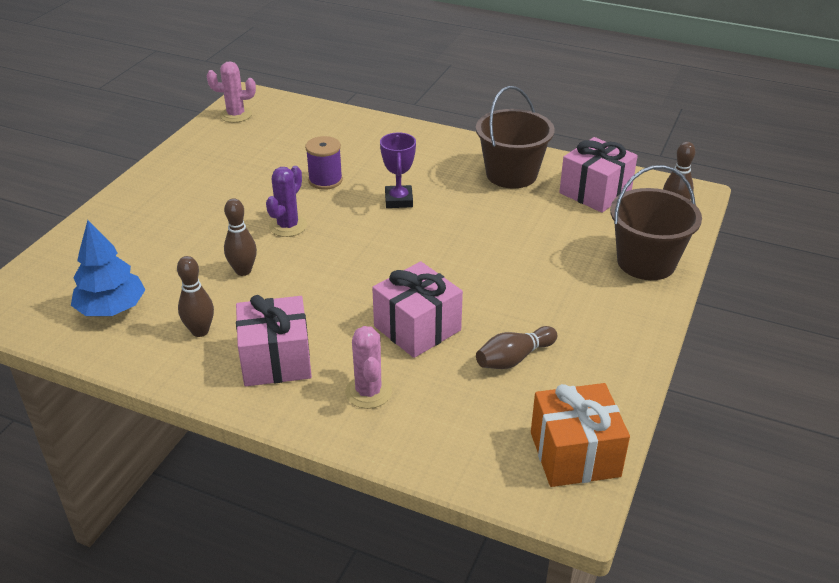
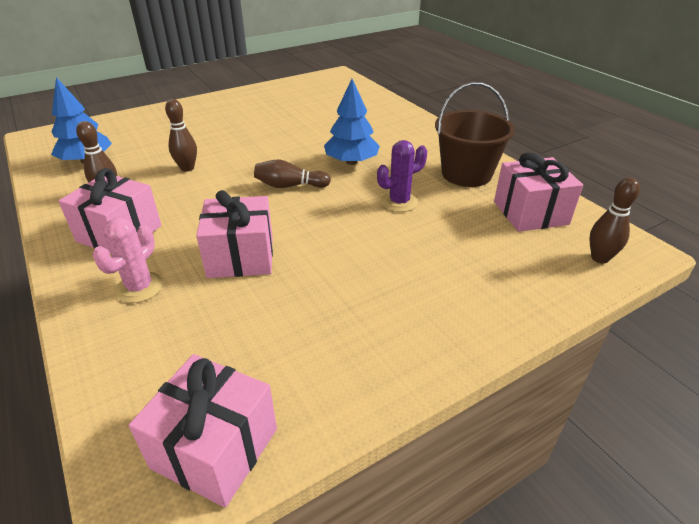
camera: 35 degrees right, 0 degrees up
(236, 115) = (314, 81): pink cactus -> none
(288, 226) = (254, 152): purple cactus -> purple cactus (399, 202)
(325, 180) = (317, 133): purple spool -> none
(398, 200) = (351, 162): purple trophy -> blue tree
(514, 358) = (282, 320): brown bowling pin -> brown bowling pin (290, 186)
(574, 454) = (215, 448): orange gift -> pink gift
(646, 262) = (516, 292): brown bucket -> none

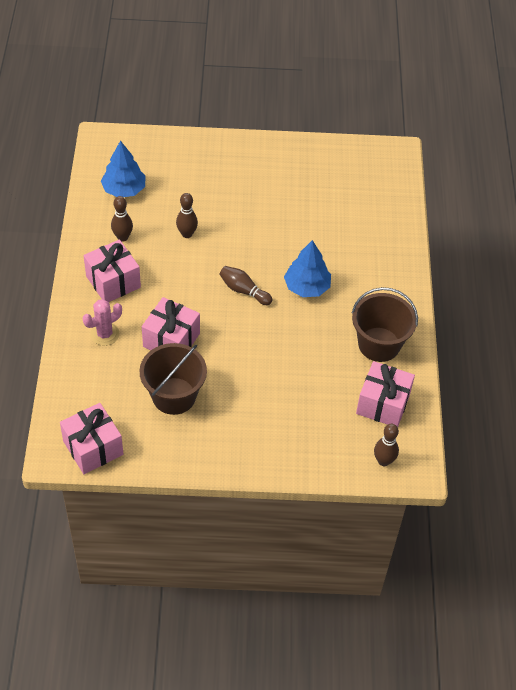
camera: 30 degrees right, 15 degrees up
(293, 311) = (174, 396): none -> brown bucket
(399, 202) = (304, 346): purple cactus -> none

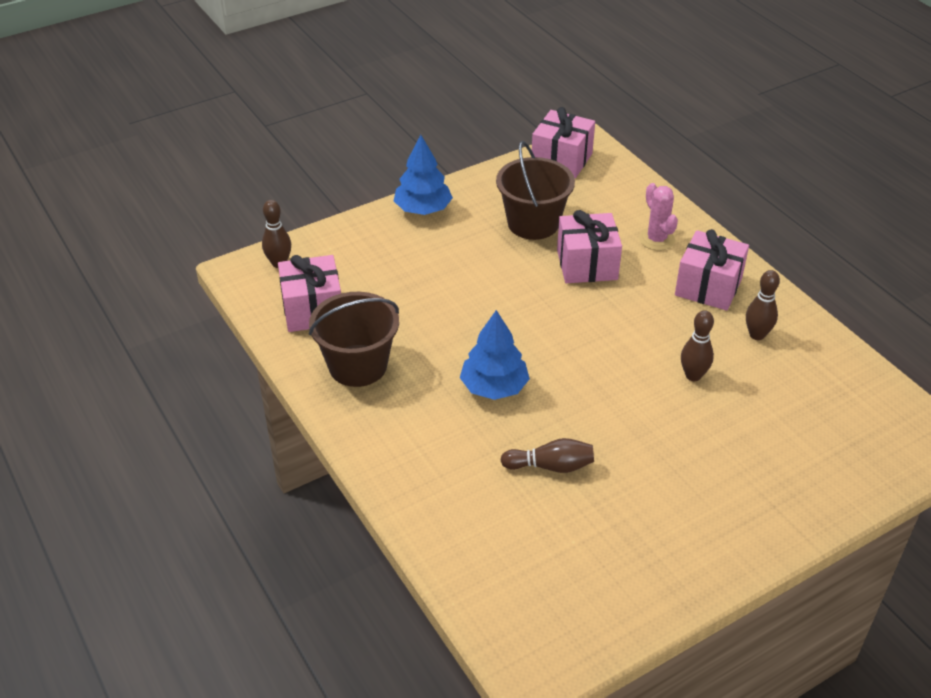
camera: 150 degrees right, 10 degrees down
(104, 334) = (656, 239): pink cactus -> pink cactus turned 45 degrees counterclockwise
(124, 189) = (827, 389): blue tree -> blue tree (423, 209)
(244, 291) = (562, 347): brown bowling pin -> brown bowling pin (550, 466)

